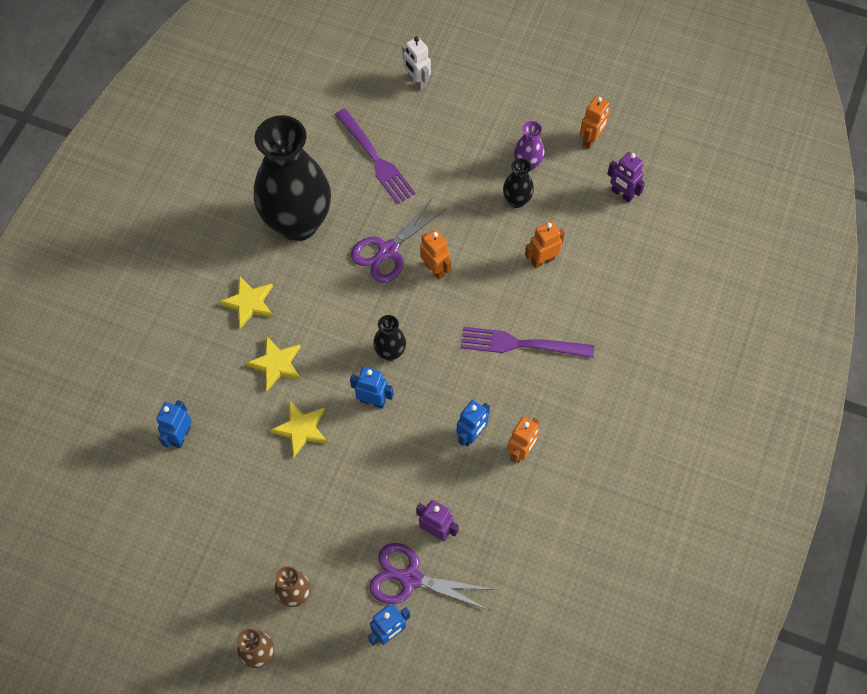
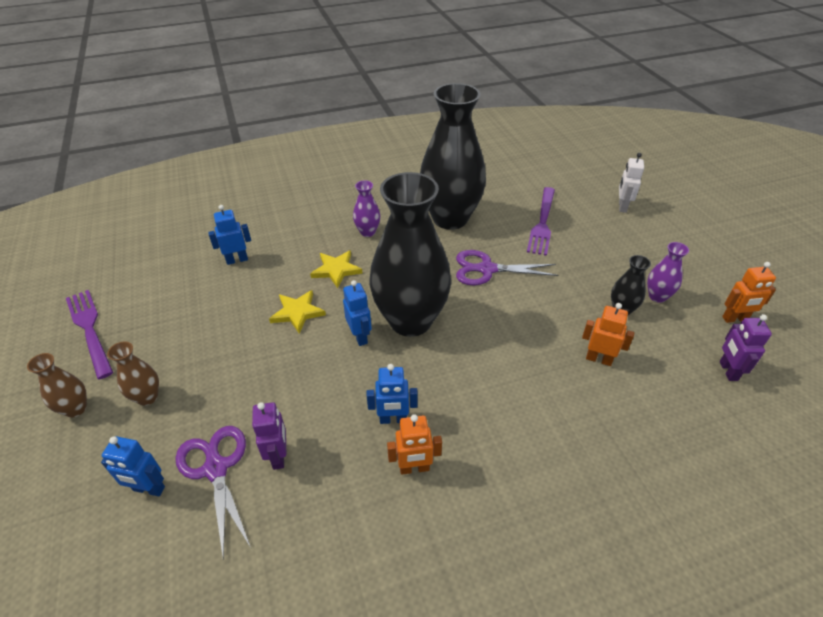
camera: 50 degrees right, 20 degrees down
(249, 303) = (367, 232): yellow star -> purple vase
(390, 352) = (410, 320): black vase -> black vase, size x2.41
(435, 269) = (505, 302): orange robot -> none
(520, 344) = (511, 395): purple fork -> purple fork (89, 329)

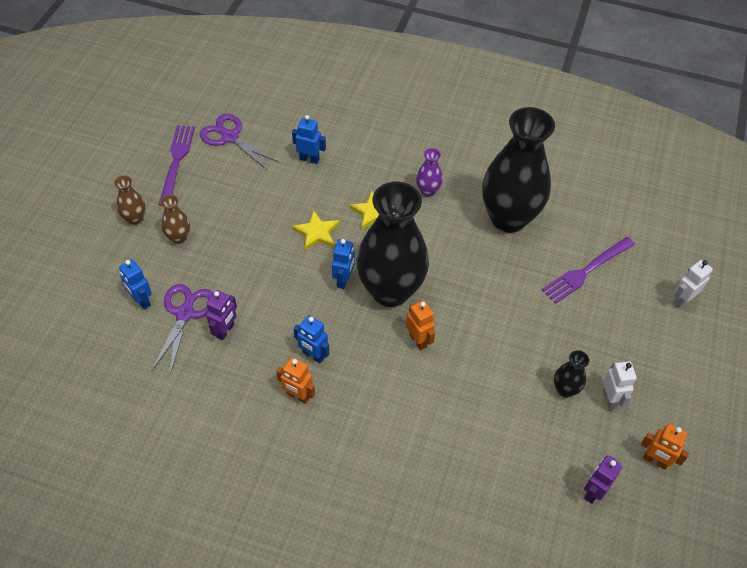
camera: 35 degrees right, 10 degrees up
(487, 269) = (491, 285): purple scissors -> purple scissors (230, 137)
(599, 359) = (500, 413): orange robot -> orange robot (418, 340)
(657, 296) = (610, 399): purple vase -> white robot

